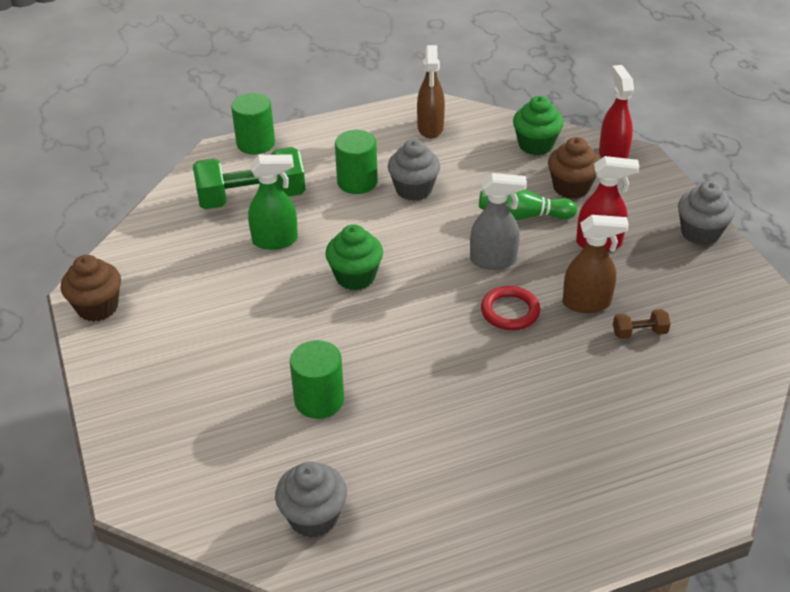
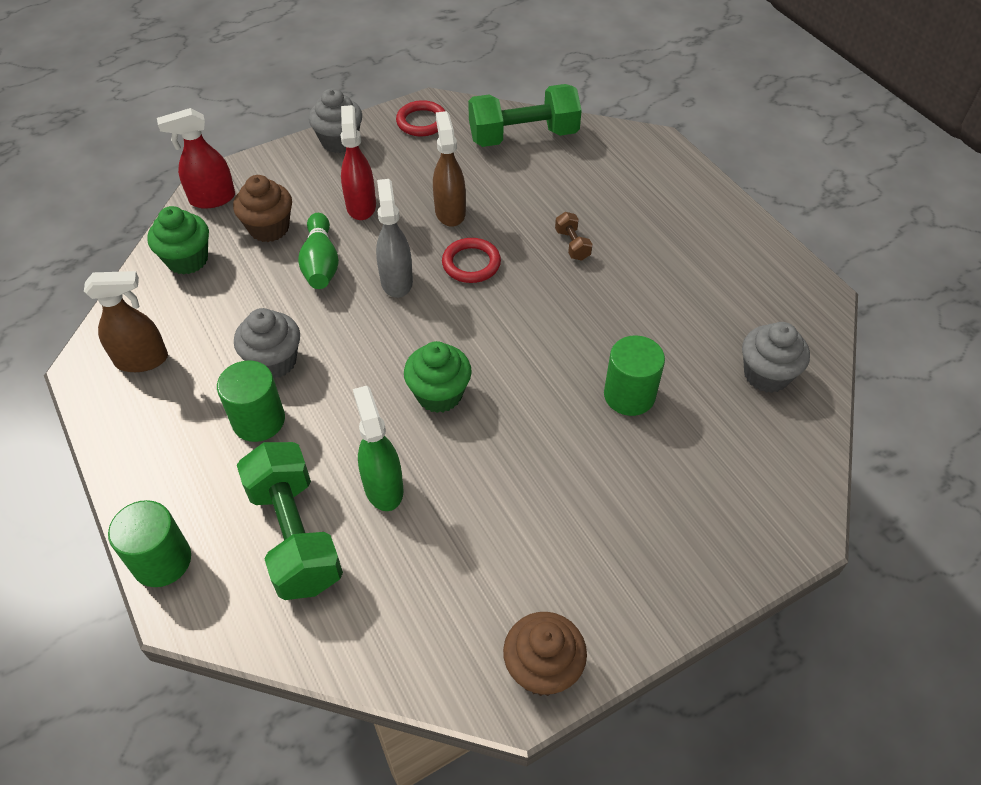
camera: 100 degrees left, 10 degrees up
(639, 333) = (482, 179): brown dumbbell -> brown dumbbell (572, 245)
(718, 376) = (523, 136): none -> green dumbbell
(739, 294) = (422, 122): none -> red ring

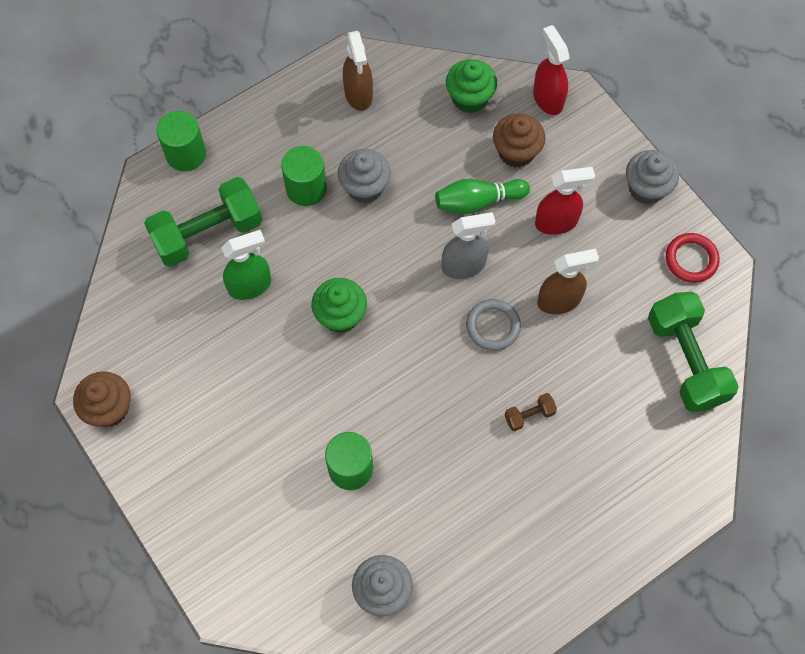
camera: 85 degrees right, 15 degrees up
(471, 263) = (493, 326): red ring -> grey ring

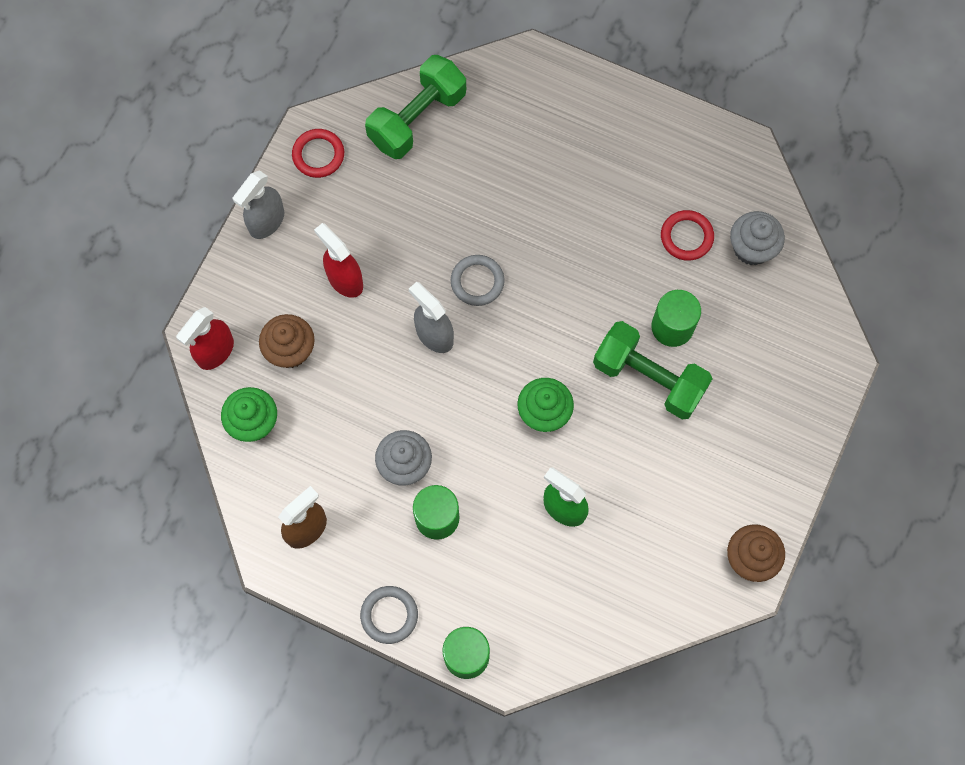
camera: 120 degrees left, 5 degrees up
(208, 233) = (536, 580): green dumbbell -> green dumbbell (649, 378)
(253, 117) = (389, 615): none -> grey ring
(429, 535) = (686, 237): none -> red ring
(478, 201) = (362, 357): green bowling pin -> none
(529, 415) = (539, 213): brown dumbbell -> none
(559, 301) = (421, 240): brown spray bottle -> none
(646, 188) = (266, 222): grey cupcake -> grey spray bottle

